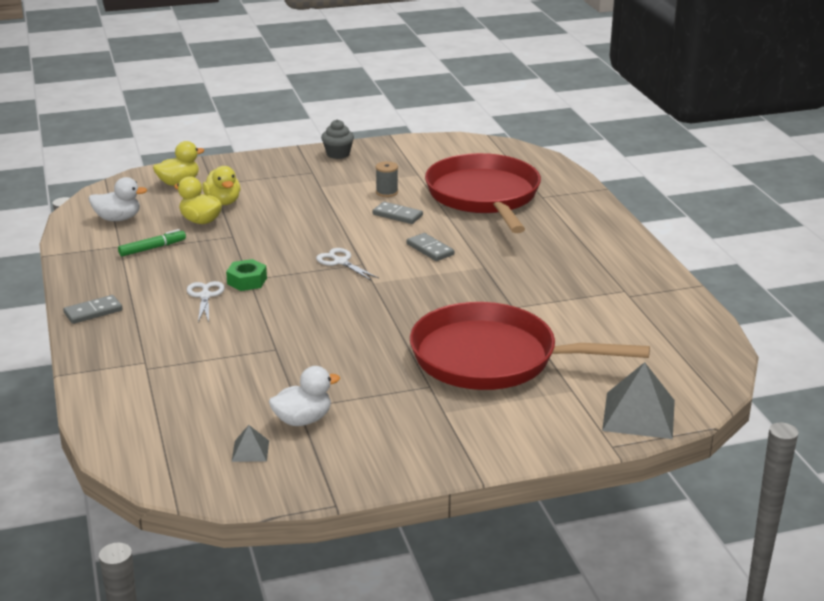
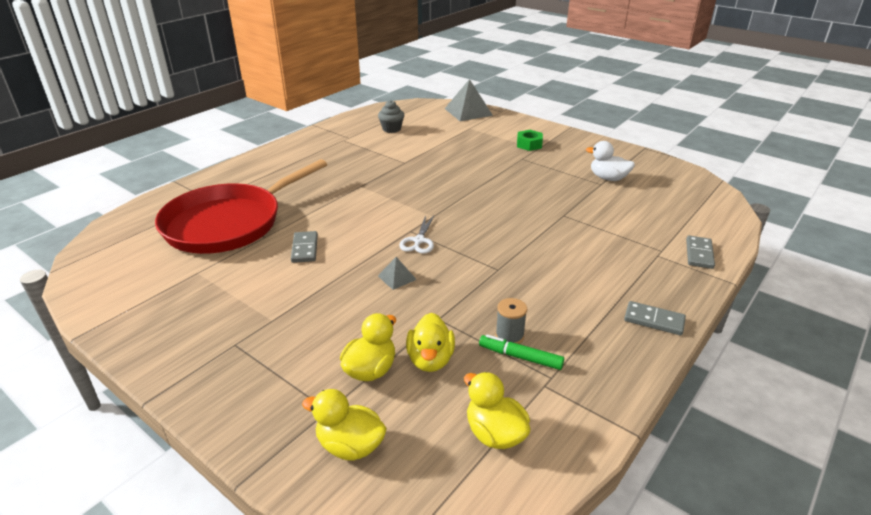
camera: 125 degrees left, 5 degrees up
(118, 219) = (495, 433): white duck -> yellow duck
(205, 296) = (549, 276): white scissors -> none
(247, 281) = (502, 268): green nut -> green nut (529, 144)
(250, 451) = (655, 181): grey pyramid -> grey pyramid (397, 277)
(338, 154) = (164, 350): grey cupcake -> grey cupcake (391, 129)
(387, 192) = (257, 273): grey spool -> grey spool (509, 336)
(430, 249) = (355, 213): grey domino -> grey domino (699, 254)
(491, 358) = (470, 152): red pan -> none

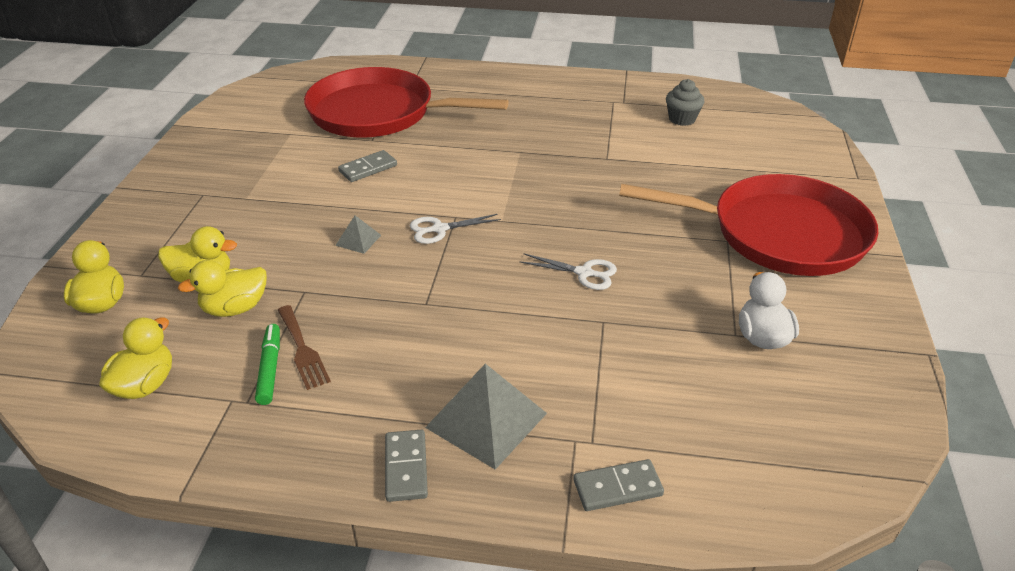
camera: 60 degrees right, 5 degrees up
(468, 112) = (814, 153): grey pyramid -> grey pyramid (486, 420)
(509, 336) = (302, 350): grey spool -> brown fork
(514, 206) = (584, 273): none -> white scissors
(529, 144) = (780, 234): green nut -> red pan

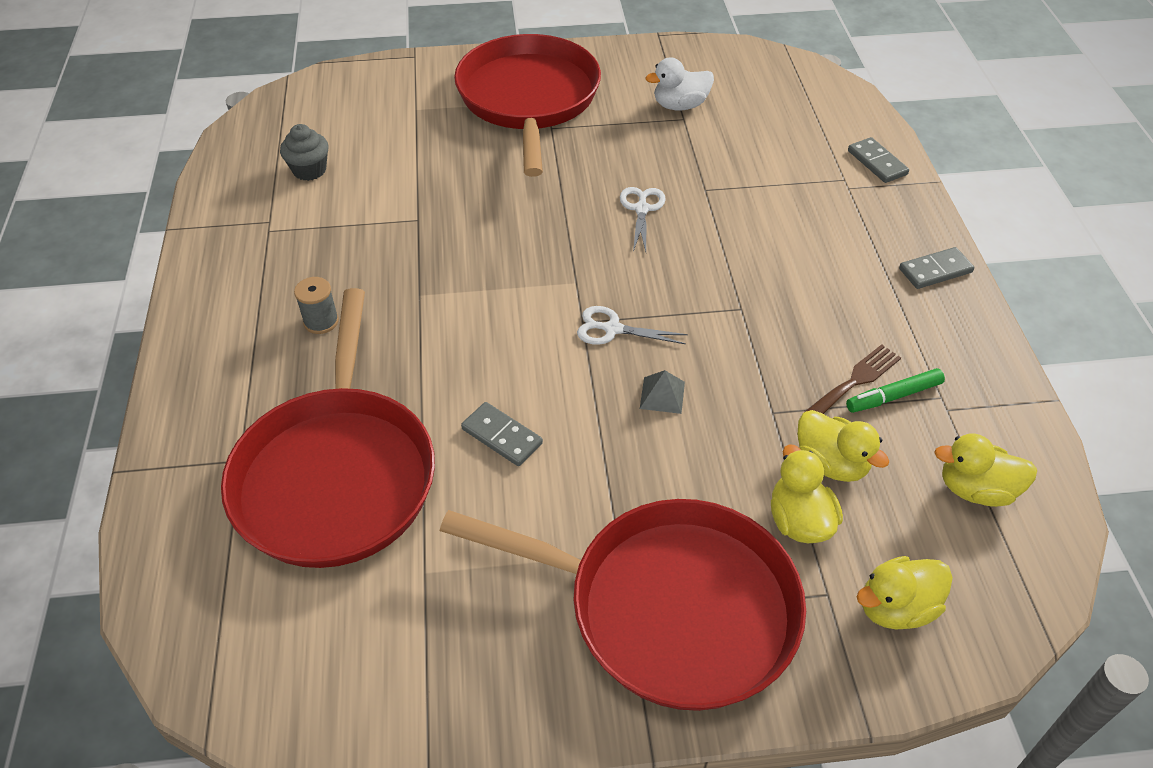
camera: 105 degrees left, 10 degrees up
(192, 209) = (670, 608): none -> red pan
(439, 229) = (612, 329): white scissors -> white scissors turned 135 degrees clockwise
(486, 420) = (859, 237): grey pyramid -> none
(510, 115) = (321, 321): none -> grey spool

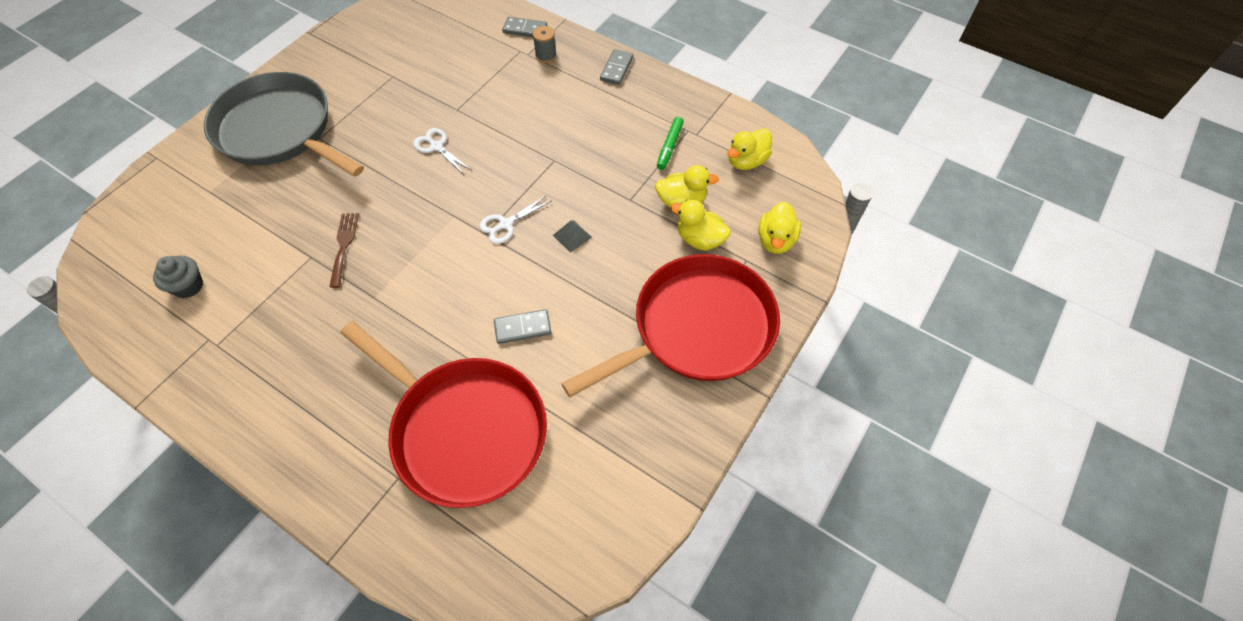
camera: 50 degrees left, 10 degrees up
(321, 321) = (334, 364): grey spool -> grey spool (546, 56)
(528, 99) = (279, 130): red pan -> grey pan
(680, 105) = (380, 69): white duck -> none
(855, 380) = (646, 153): brown fork -> brown fork (344, 245)

